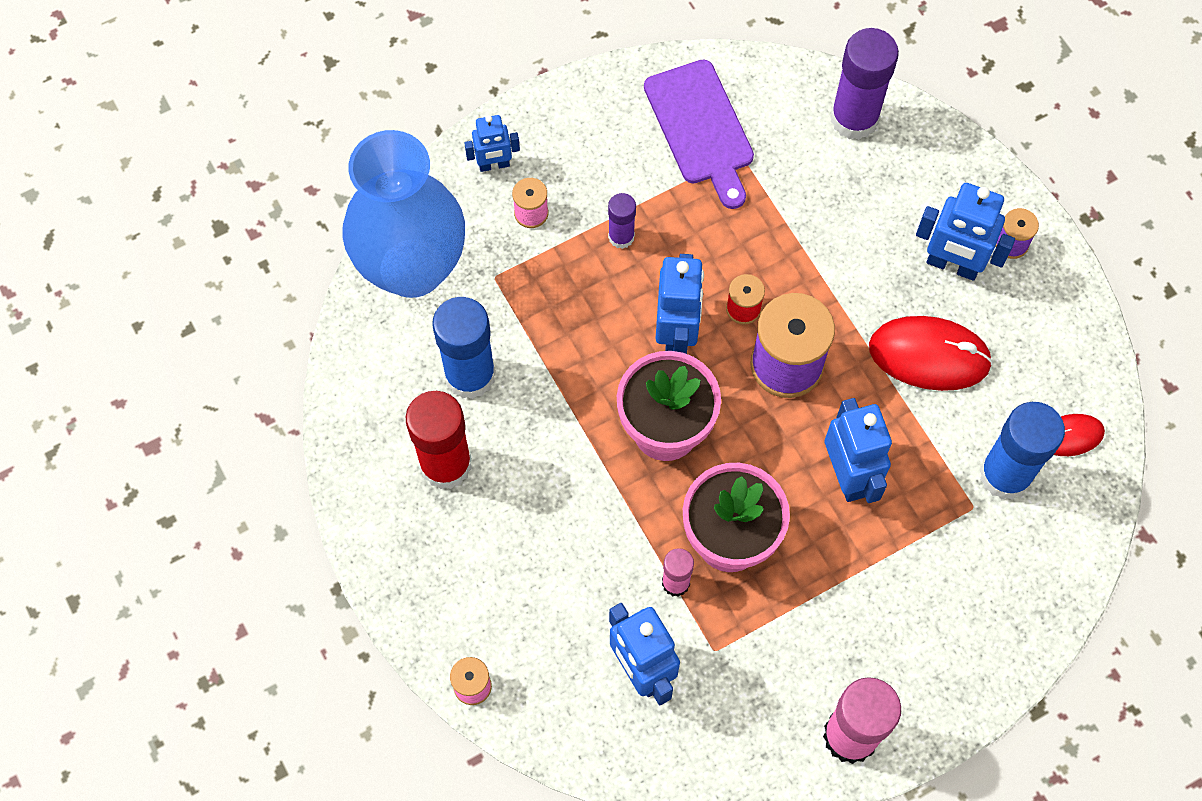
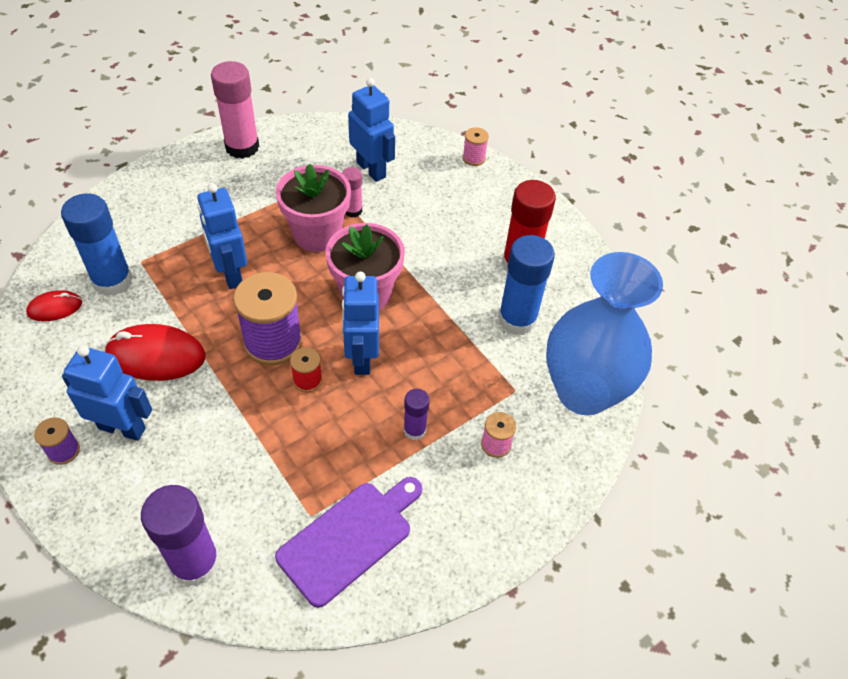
camera: 170 degrees right, 15 degrees down
(494, 165) = (538, 485): blue robot -> none
(700, 128) = (349, 539): purple cutting board -> purple cutting board turned 75 degrees clockwise

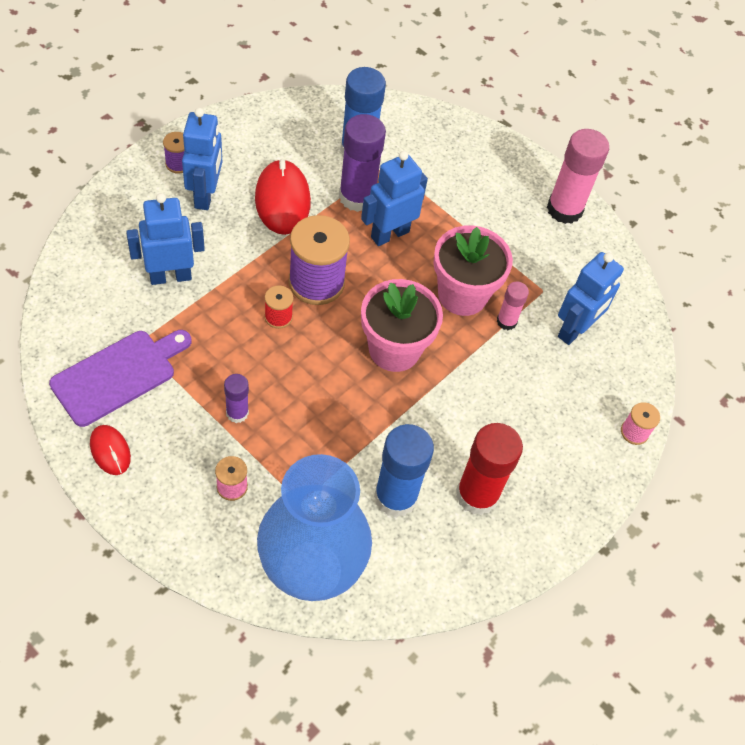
camera: 75 degrees right, 5 degrees up
(55, 308) = (318, 120): red mouse -> red mouse (110, 451)
(195, 563) = (88, 271): purple glue stick -> purple glue stick (357, 197)
(349, 539) = (118, 375): purple cutting board -> purple cutting board turned 75 degrees counterclockwise
(361, 358) = (313, 357): blue robot -> blue robot (170, 276)

